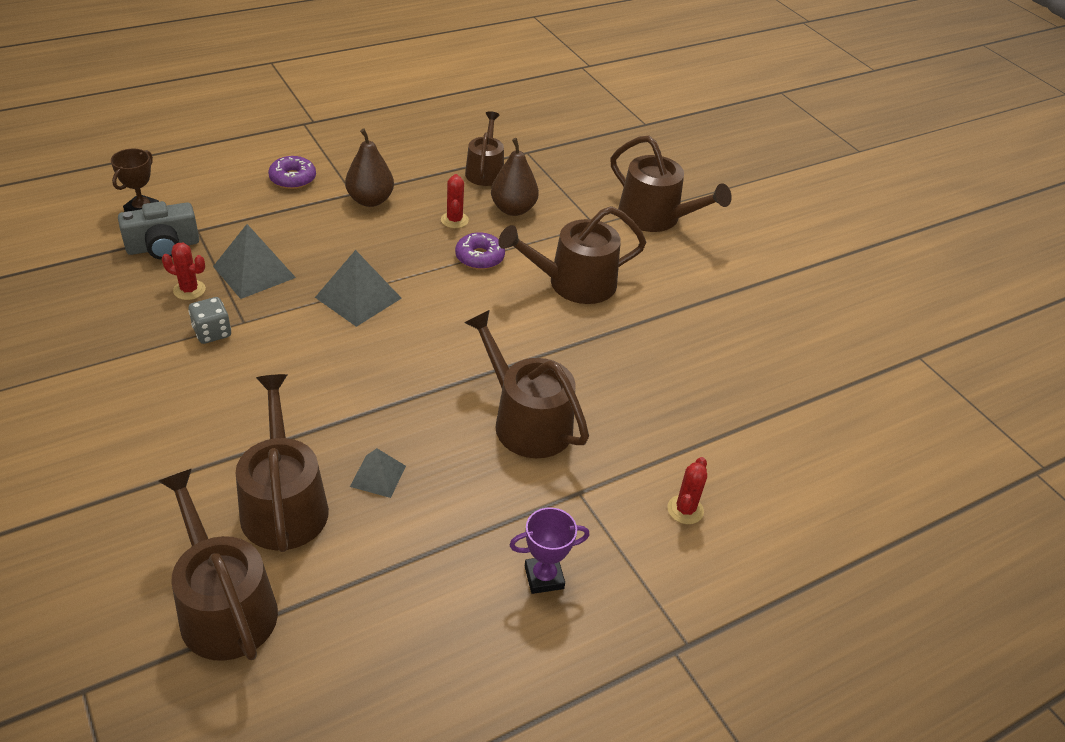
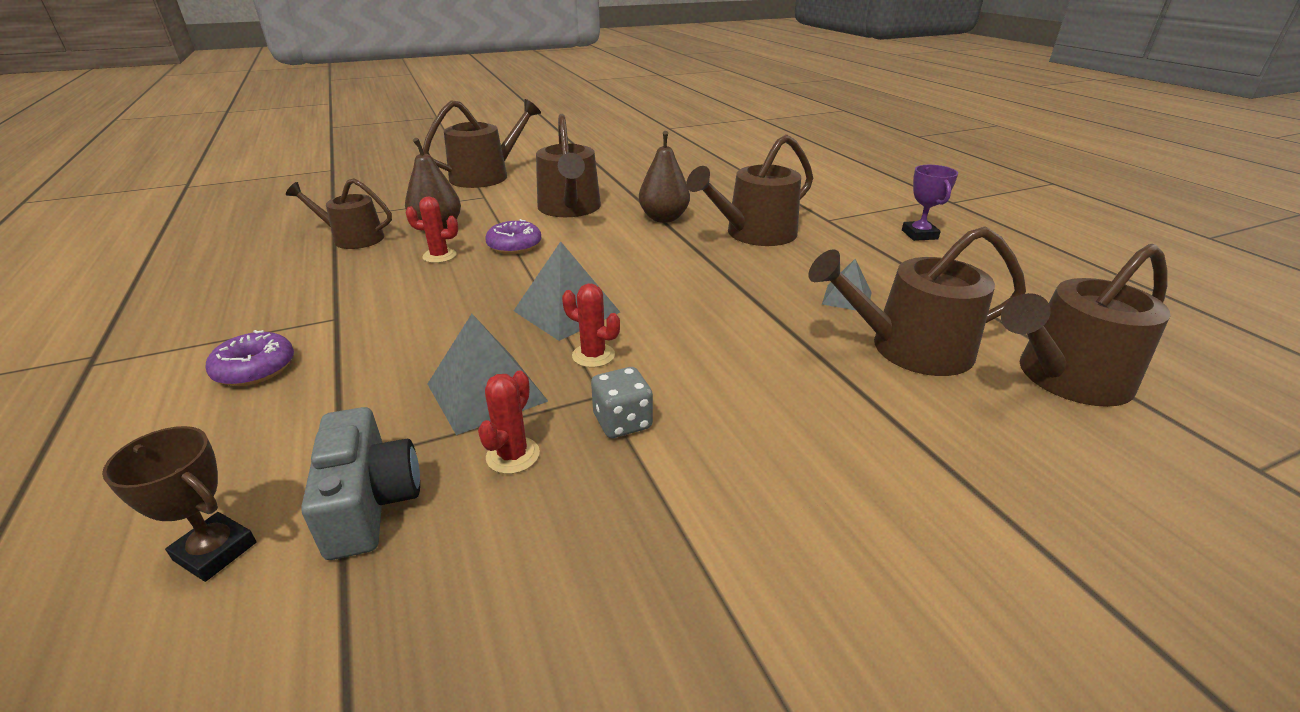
camera: 80 degrees left, 10 degrees down
(370, 200) = (362, 305): brown pear -> brown pear (663, 218)
(685, 510) = (829, 191): red cactus -> red cactus (593, 355)

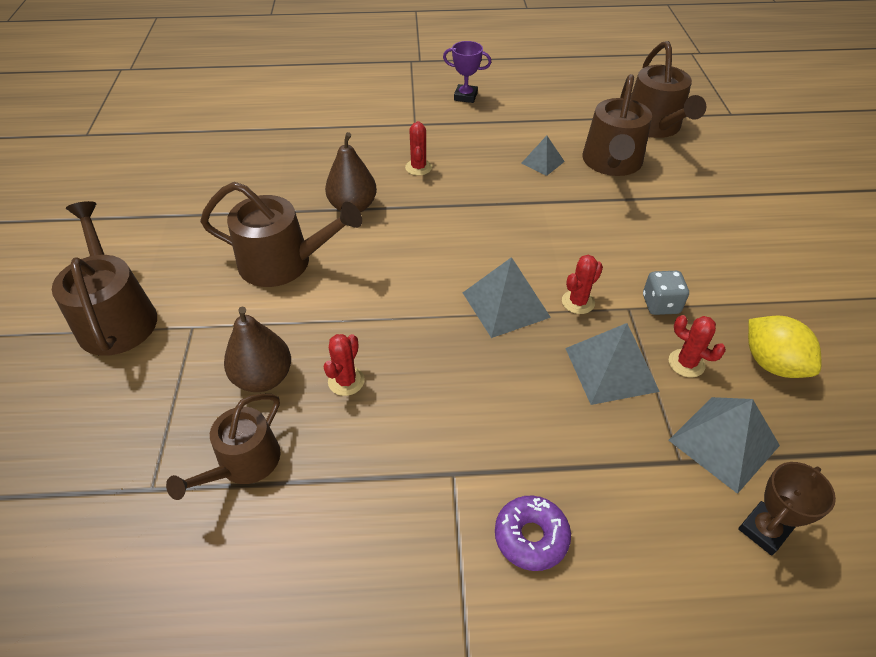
camera: 70 degrees left, 15 degrees up
(370, 502) = (724, 442): grey camera -> grey pyramid
(514, 245) = (353, 318): purple donut -> none
(538, 554) = (772, 363): none -> yellow lemon
(754, 234) = (418, 167): brown watering can -> red cactus

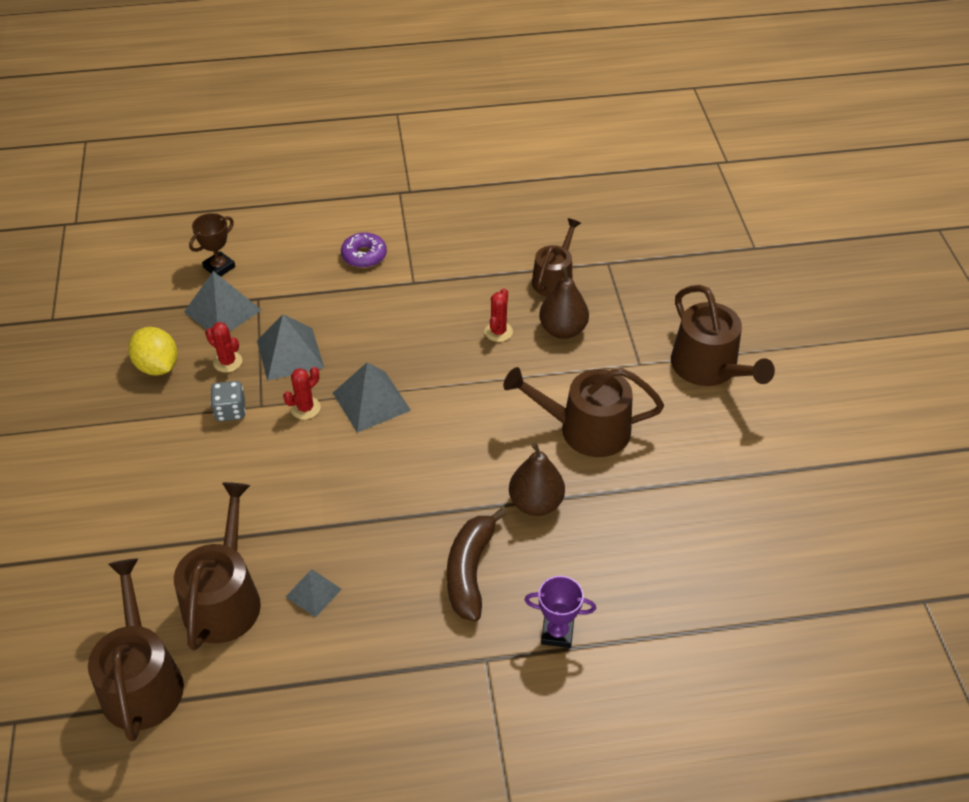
camera: 175 degrees right, 0 degrees up
(418, 167) = (470, 571): red cactus -> brown banana
(465, 96) = (415, 735): purple trophy -> purple trophy (557, 633)

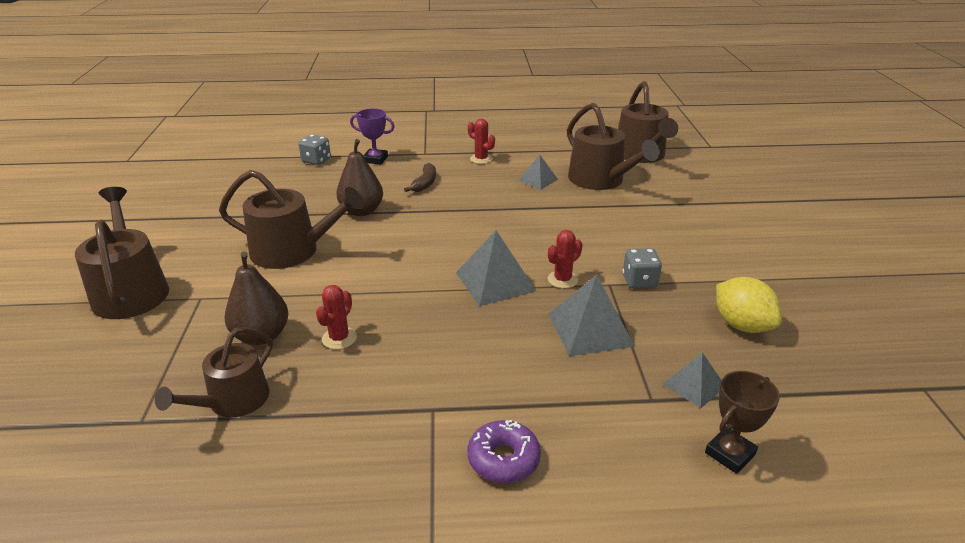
camera: 175 degrees left, 15 degrees down
(222, 311) = (694, 385): grey pyramid -> grey pyramid, size x0.59
(225, 598) = (601, 180): brown watering can -> brown watering can turned 45 degrees counterclockwise
(227, 362) = (661, 325): red cactus -> red cactus (481, 159)
(470, 571) = (425, 183): brown banana -> brown banana, size x0.60
(645, 623) = (316, 160): none -> grey dice

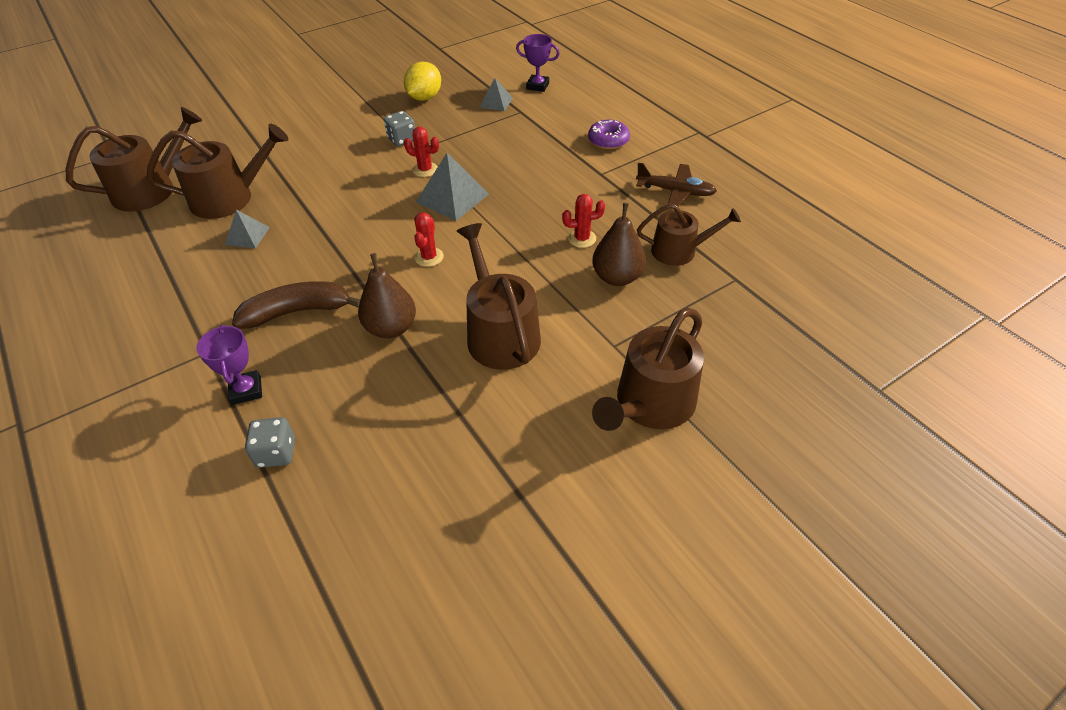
camera: 120 degrees left, 15 degrees up
(323, 464) = (675, 191): none -> brown plane
(425, 183) = (297, 312): brown banana -> brown banana, size x1.66
(481, 159) = (207, 295): red cactus -> red cactus (429, 257)
(590, 329) = (475, 144): grey pyramid -> none
(601, 180) = (230, 198): brown watering can -> brown watering can turned 45 degrees clockwise
(730, 453) = (537, 86): brown trophy -> purple trophy

